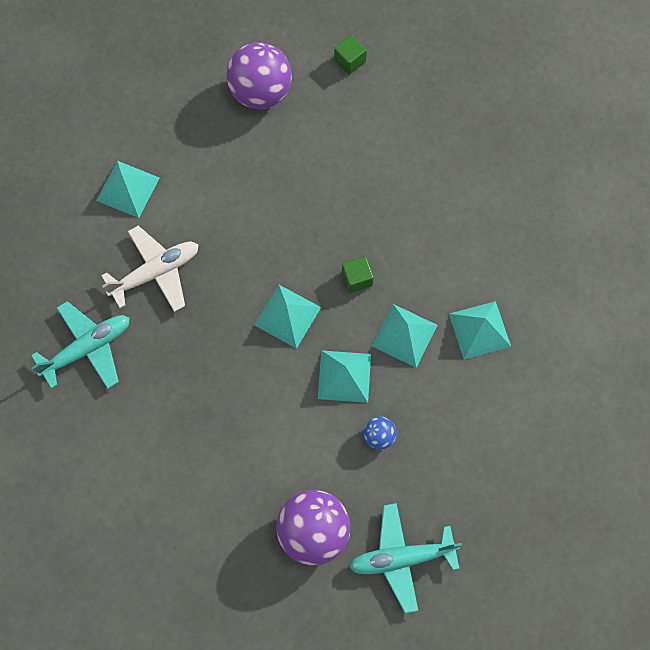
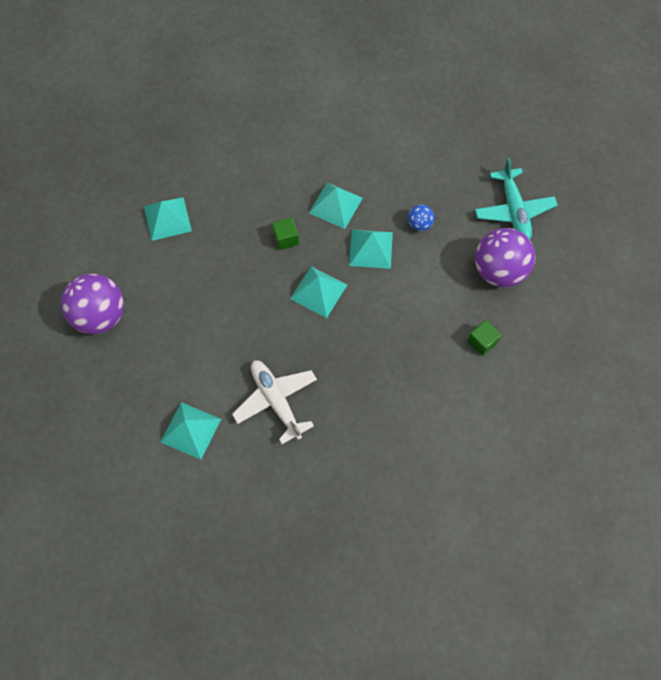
camera: 90 degrees left, 5 degrees down
(87, 348) = (349, 458): turquoise plane -> none
(350, 61) = (77, 243): green cube -> green cube (482, 342)
(479, 330) = (331, 154): turquoise pyramid -> turquoise pyramid (167, 218)

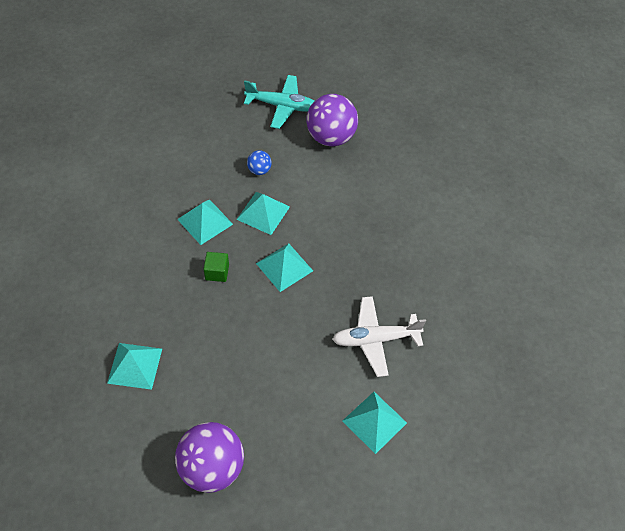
camera: 70 degrees left, 10 degrees down
(482, 342) = (387, 173): green cube -> none

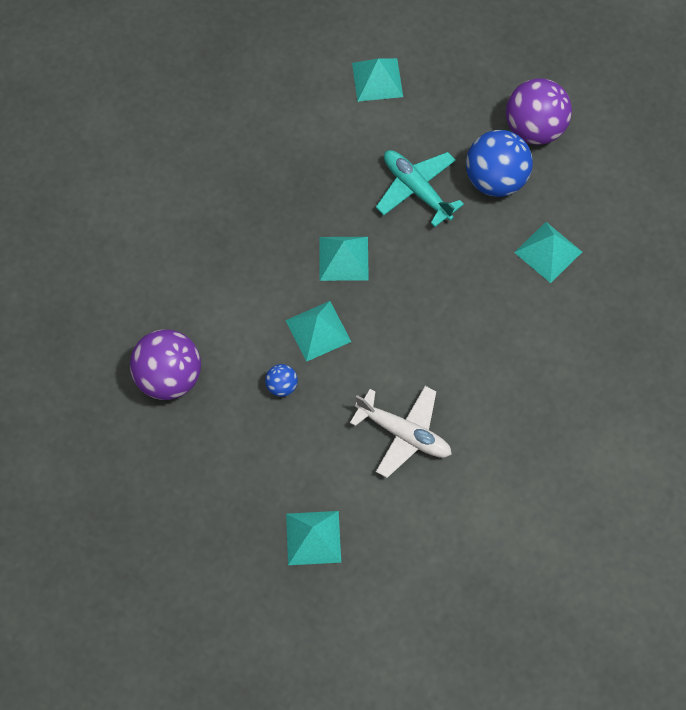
camera: 140 degrees left, 10 degrees up
(205, 221) = (385, 360): turquoise pyramid -> turquoise pyramid (313, 538)
(215, 398) = (495, 179): none -> blue ball
(217, 272) = (412, 295): green cube -> none
(282, 106) = (186, 459): turquoise plane -> turquoise plane (416, 189)
(375, 339) = (318, 140): white plane -> white plane (404, 433)

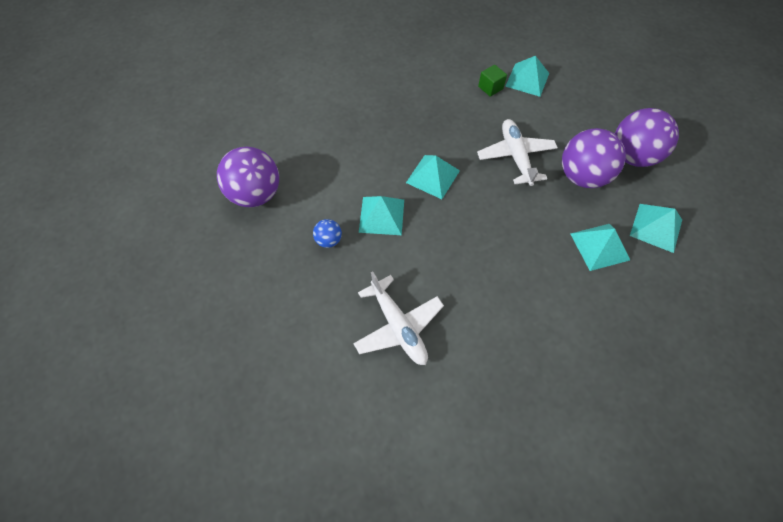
camera: 30 degrees right, 5 degrees down
(313, 538) = (271, 370): turquoise pyramid -> turquoise pyramid (656, 227)
(342, 112) = (490, 88): none -> green cube
(416, 189) = (515, 156): turquoise plane -> white plane
(495, 179) = (582, 176): blue ball -> purple ball

